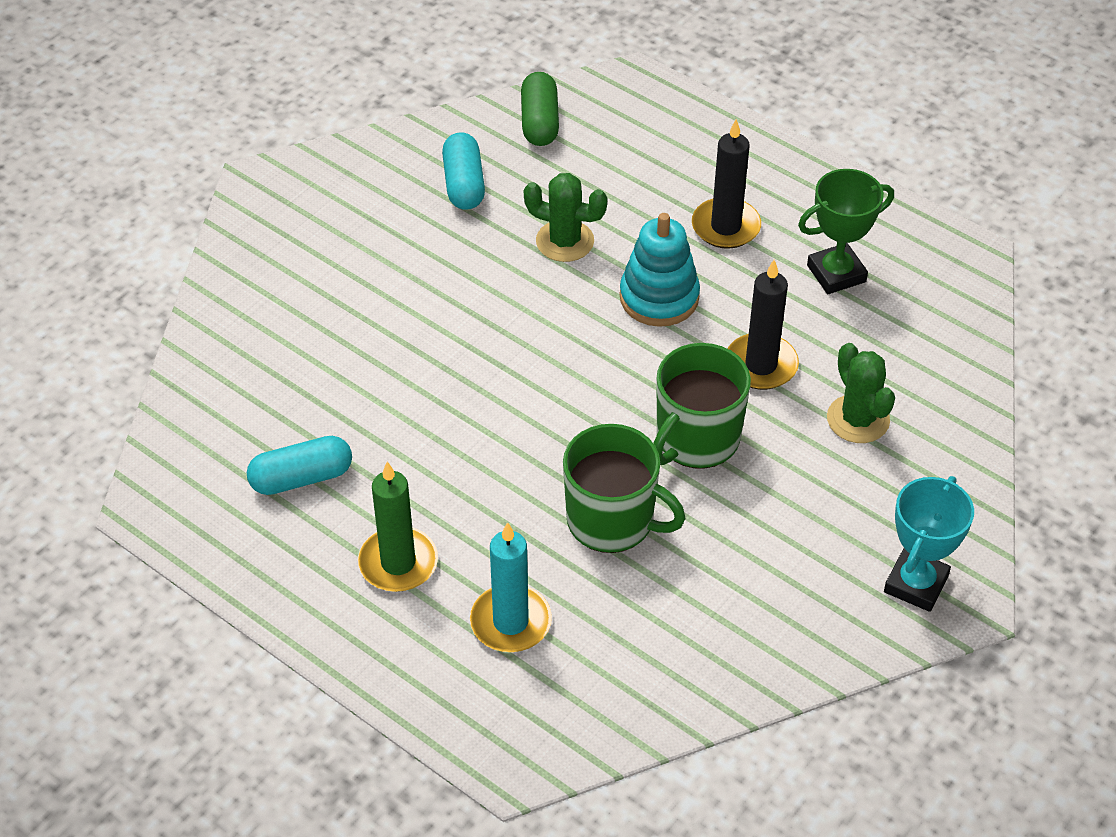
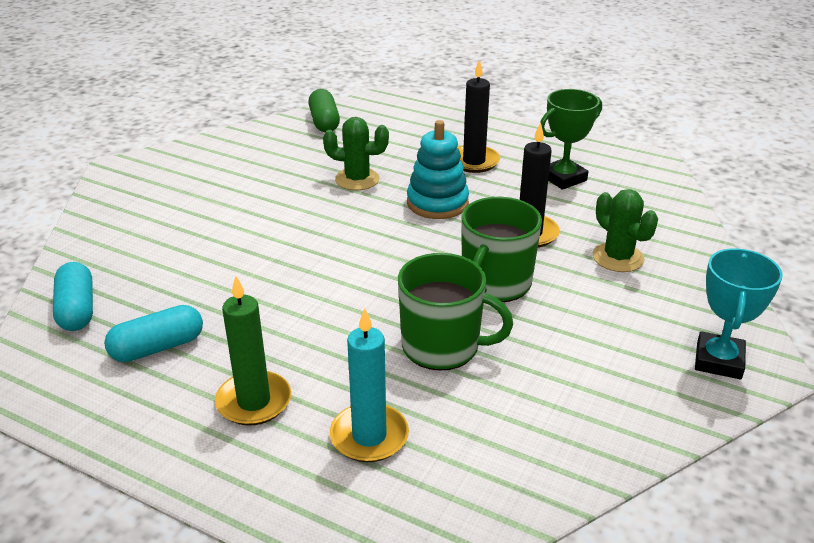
camera: 10 degrees left, 15 degrees down
(464, 184) = (275, 156): turquoise capsule -> turquoise capsule (77, 309)

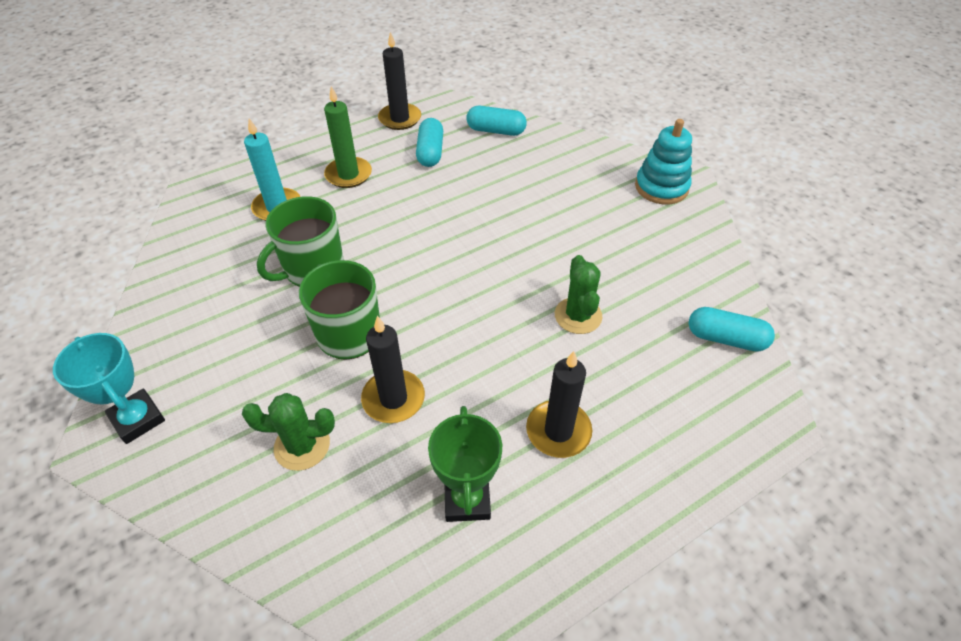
camera: 120 degrees right, 15 degrees up
(80, 413) = (400, 119): none -> black candle
(324, 122) = (726, 338): green capsule -> turquoise capsule
(357, 179) = (578, 316): green cactus -> green cactus turned 45 degrees counterclockwise
(437, 203) = (495, 356): turquoise stacking toy -> turquoise stacking toy (661, 187)

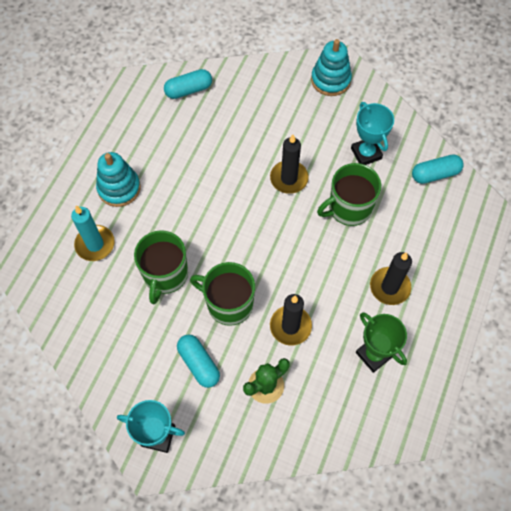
camera: 35 degrees left, 15 degrees up
(348, 175) = (119, 188): green candle -> turquoise stacking toy
(400, 119) = (110, 117): black candle -> black candle (289, 178)
(430, 152) = (159, 135): turquoise capsule -> turquoise capsule (199, 363)
(578, 316) = (349, 208): green cactus -> green mug
(647, 273) = (366, 153): none -> turquoise trophy

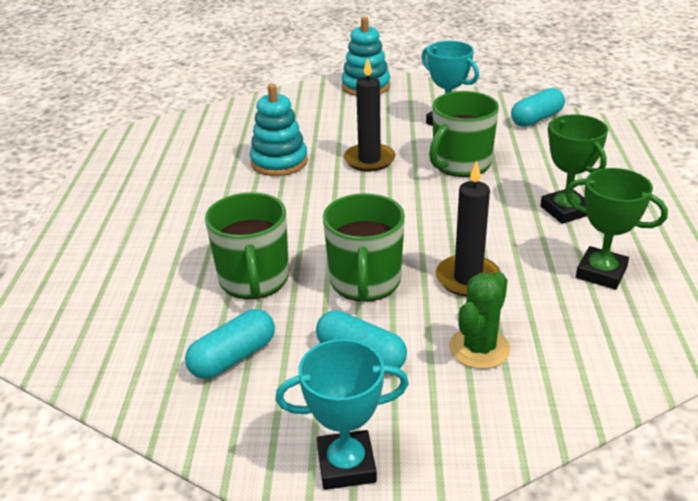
camera: 20 degrees left, 30 degrees down
(95, 244) = (130, 278): turquoise candle -> none
(119, 188) = (143, 220): turquoise stacking toy -> turquoise stacking toy (279, 162)
(188, 90) = (199, 127): turquoise capsule -> turquoise capsule (233, 357)
(228, 304) = (365, 282): green mug -> green mug turned 90 degrees counterclockwise
(389, 287) = (565, 210): black candle -> green trophy

